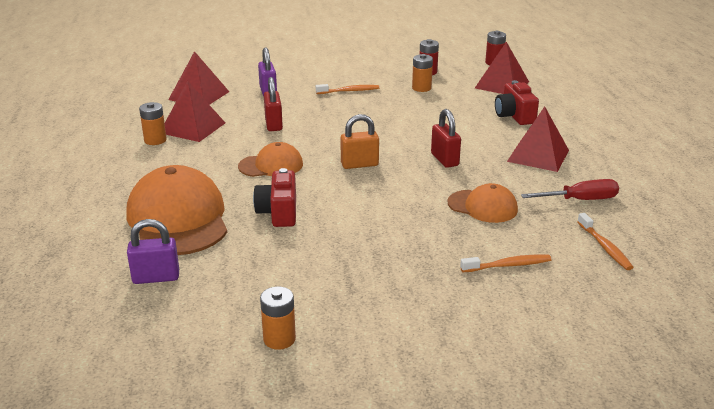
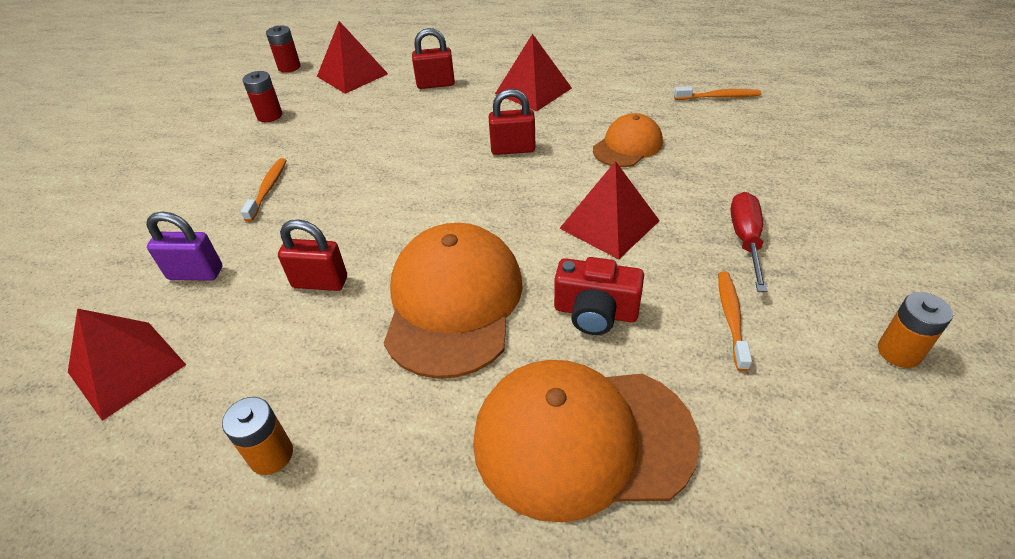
camera: 70 degrees left, 15 degrees up
(156, 277) = (757, 484): purple padlock -> none
(192, 128) = (258, 390): red pyramid -> red pyramid (609, 224)
(271, 165) = (453, 302): orange cap -> orange cap, size x1.82
(359, 164) = (493, 216): orange padlock -> none
(421, 88) = (312, 129): orange battery -> none
(508, 265) = (746, 155): orange toothbrush -> orange toothbrush (731, 318)
(514, 116) = (435, 84): red camera -> red padlock
(581, 200) = (632, 89): red screwdriver -> red screwdriver (745, 239)

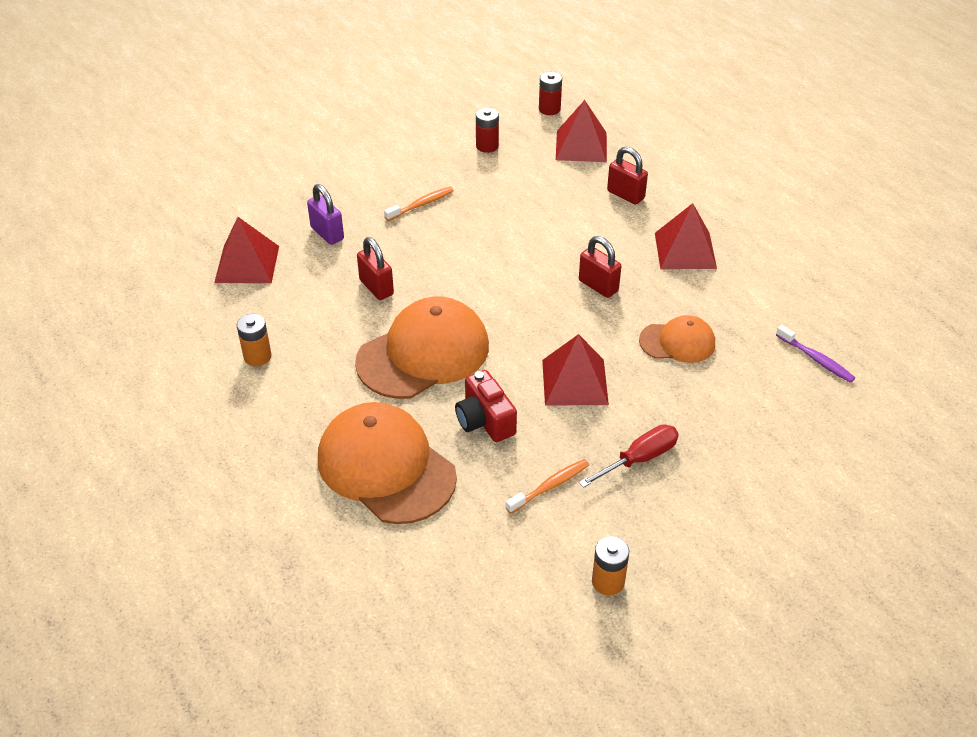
camera: 45 degrees right, 0 degrees up
(719, 97) = (816, 359): orange toothbrush -> purple toothbrush

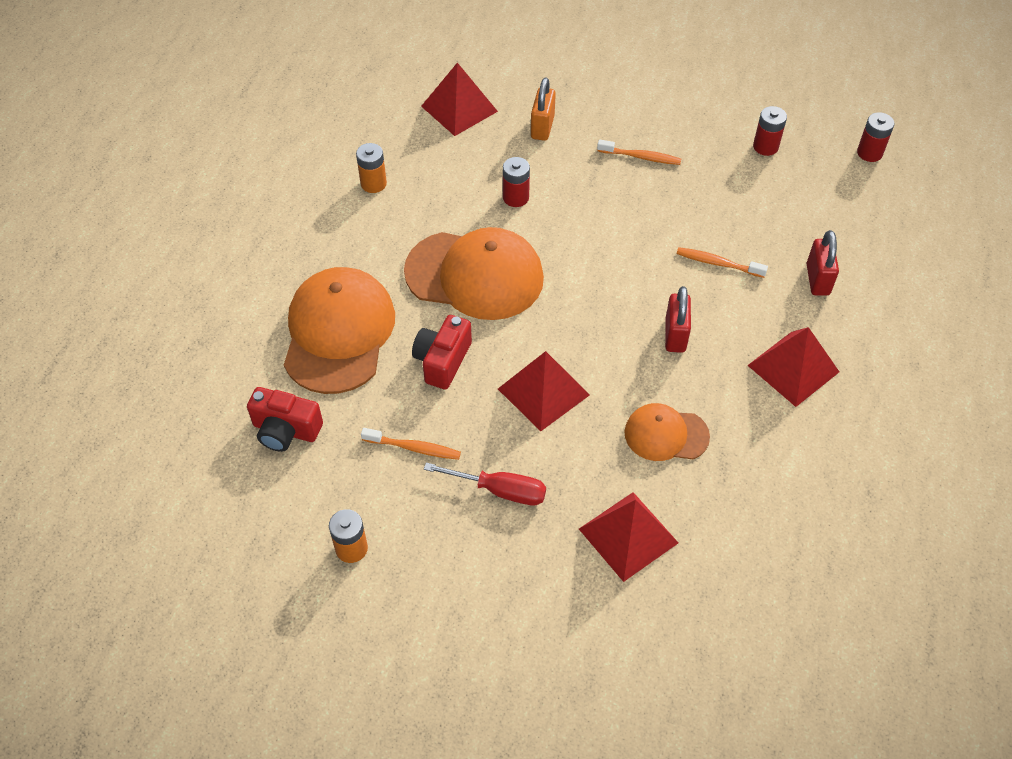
camera: 50 degrees right, 10 degrees up
(327, 233) = (542, 127): purple padlock -> orange padlock
(376, 287) = (515, 197): red padlock -> red battery
(448, 559) = (285, 430): none -> red camera
(560, 228) = (718, 263): none -> orange toothbrush
(581, 146) = (846, 207): red pyramid -> red pyramid (628, 535)
(677, 342) = (666, 434): orange cap -> orange cap turned 135 degrees clockwise
(816, 359) = (757, 554): purple toothbrush -> none

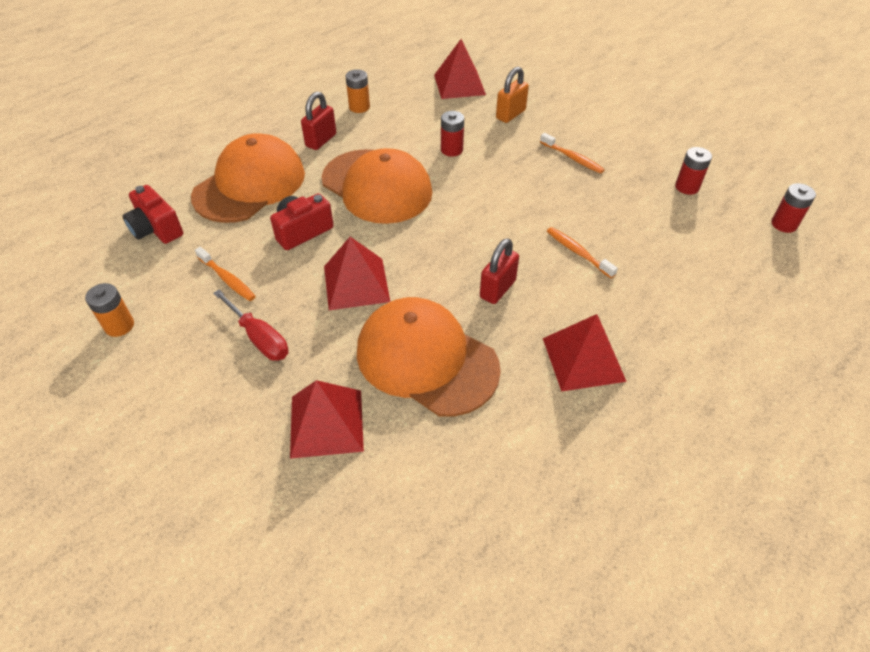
camera: 30 degrees right, 5 degrees down
(666, 434) = (426, 359): orange cap -> orange cap, size x1.82
(817, 279) = (661, 300): red padlock -> red padlock (321, 140)

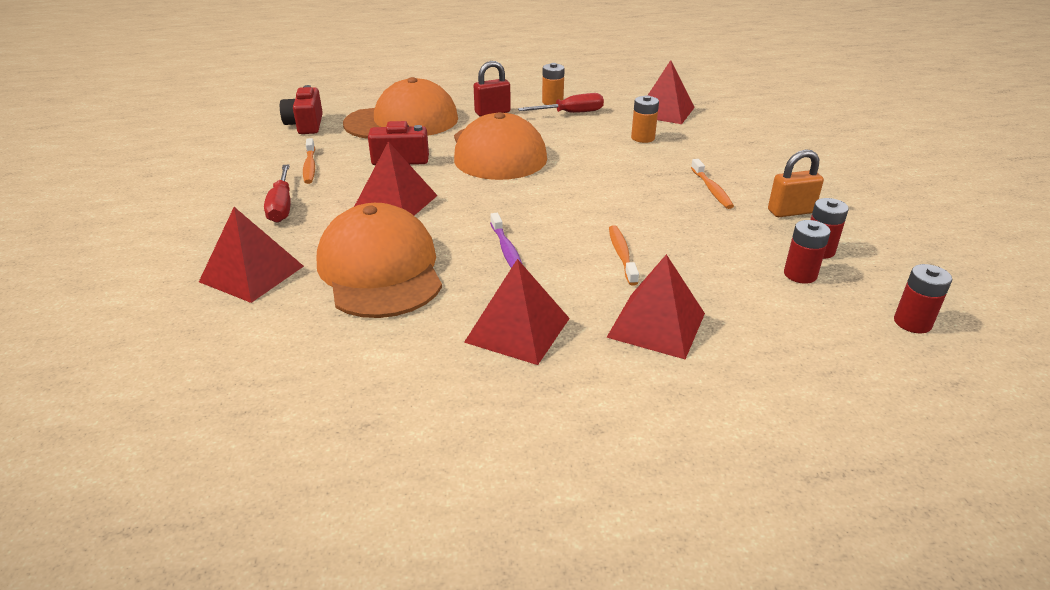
camera: 35 degrees right, 15 degrees down
(119, 326) = (209, 165): orange battery -> orange battery (643, 138)
(389, 115) = (572, 113): none -> red screwdriver
(451, 150) = (596, 149): red battery -> red battery (800, 274)
(497, 289) = (507, 250): red padlock -> purple toothbrush
(510, 114) = (688, 143): orange padlock -> orange padlock (790, 211)
(659, 304) = (656, 325): none -> red pyramid

